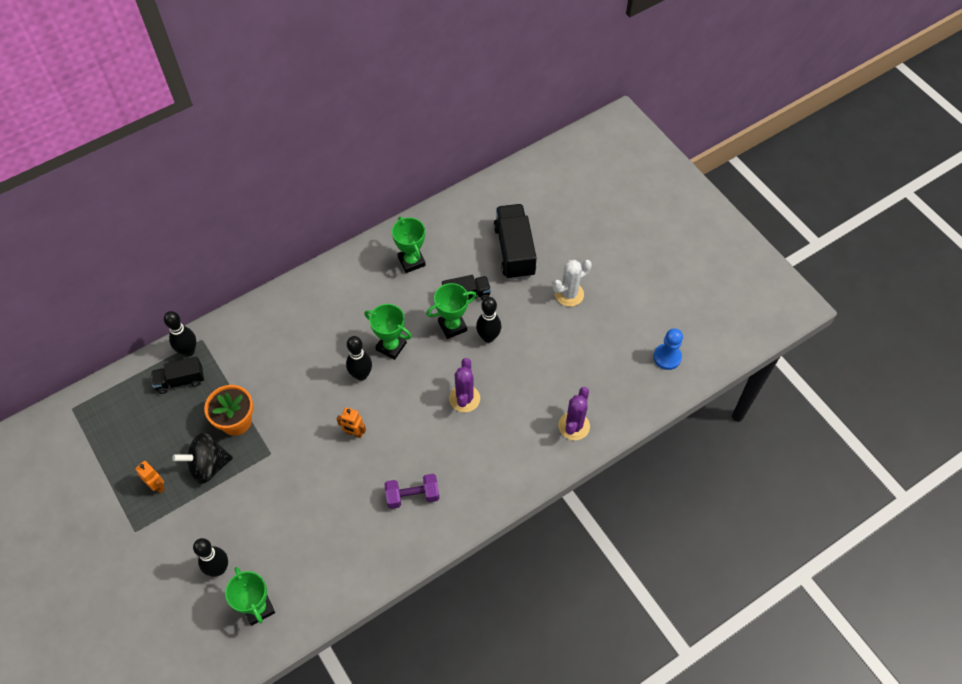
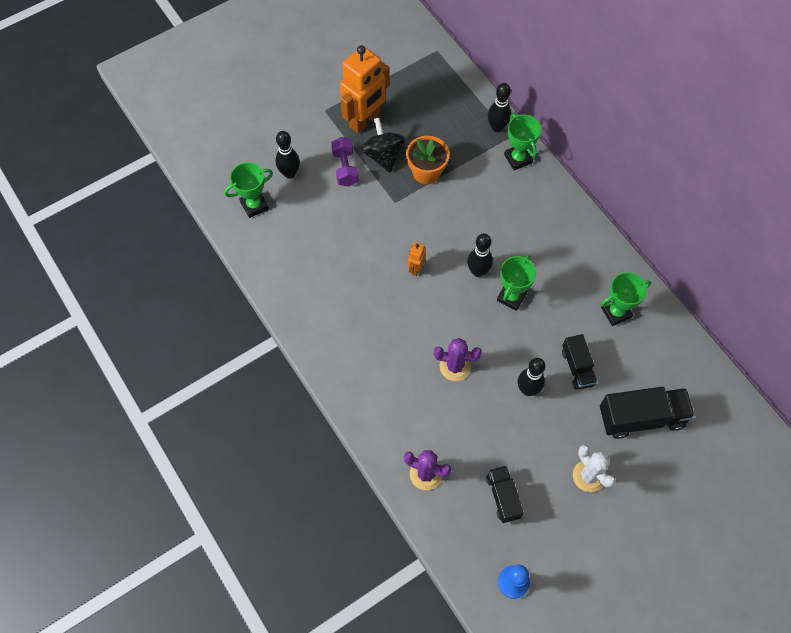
camera: 90 degrees right, 5 degrees up
(157, 486) = (365, 121): orange robot -> orange robot, size x2.32
(180, 381) = (466, 125): black truck -> black truck (503, 497)
(412, 496) = (352, 321): purple dumbbell -> purple dumbbell (345, 168)
(452, 326) = (539, 354): green trophy -> green trophy (518, 158)

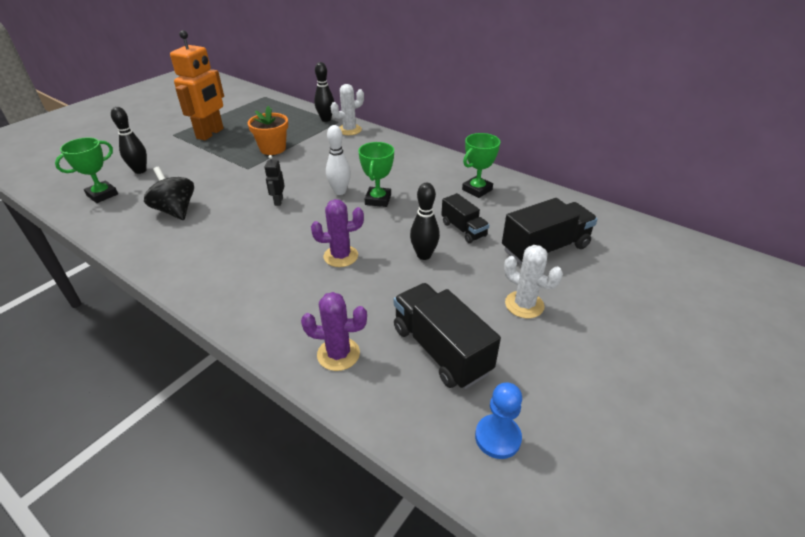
camera: 20 degrees left, 25 degrees down
(345, 168) = (196, 159): purple dumbbell -> none
(383, 155) = (231, 147): black spinning top -> black spinning top (176, 210)
(415, 269) = (278, 201): orange robot -> black robot
(478, 271) = (340, 191): black bowling pin -> white bowling pin
(503, 497) = (441, 350): black truck -> black truck, size x1.66
(518, 158) = (349, 130): green trophy -> white cactus

